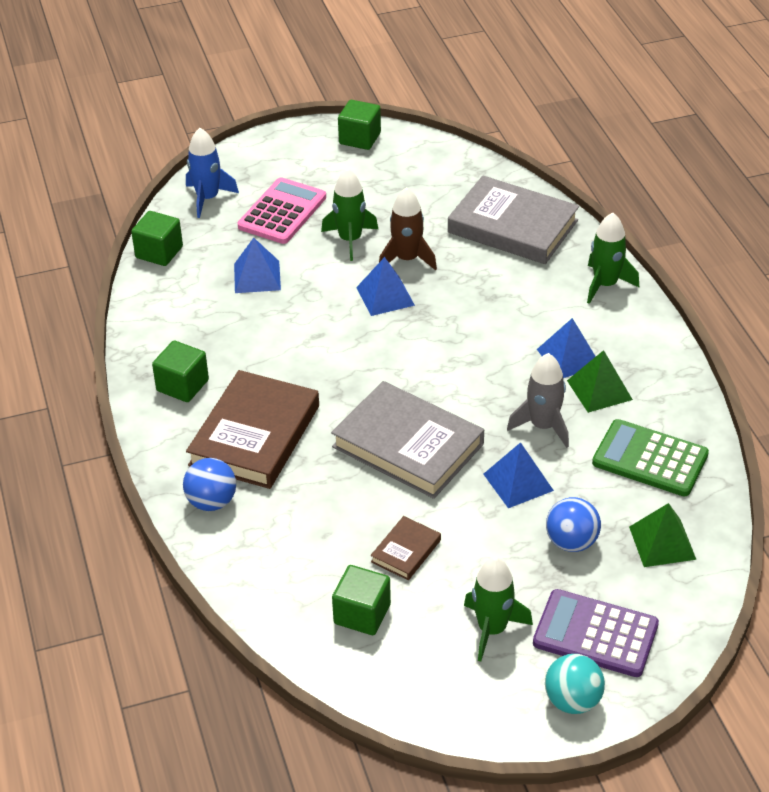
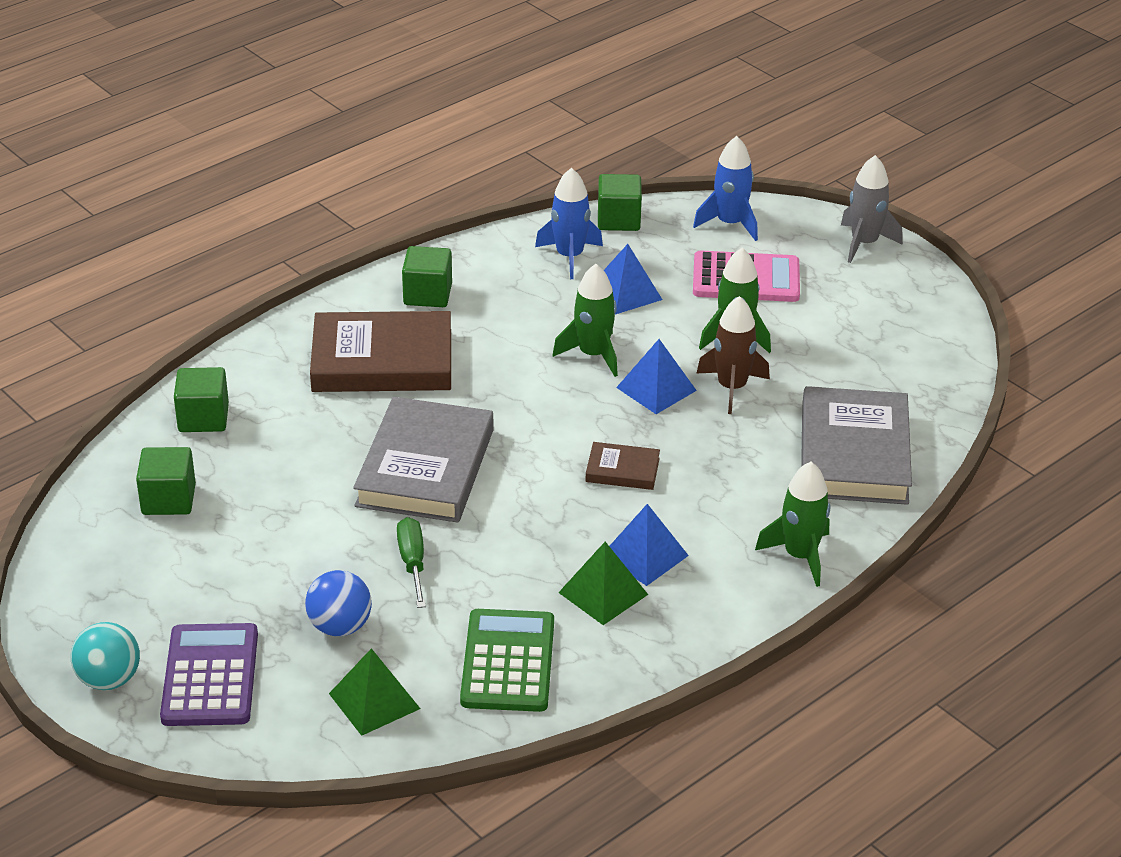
camera: 65 degrees right, 5 degrees down
(189, 292) = (569, 256): none -> blue rocket
(212, 502) = (275, 361): blue ball -> none
(360, 138) = (924, 295): green cube -> green cube (203, 418)
(406, 551) = (268, 507): brown book -> brown book (622, 470)
(492, 629) = (185, 596): green rocket -> green rocket (593, 355)
(518, 482) = (413, 563): blue pyramid -> green screwdriver
(543, 426) = (514, 561): grey rocket -> grey rocket (864, 243)

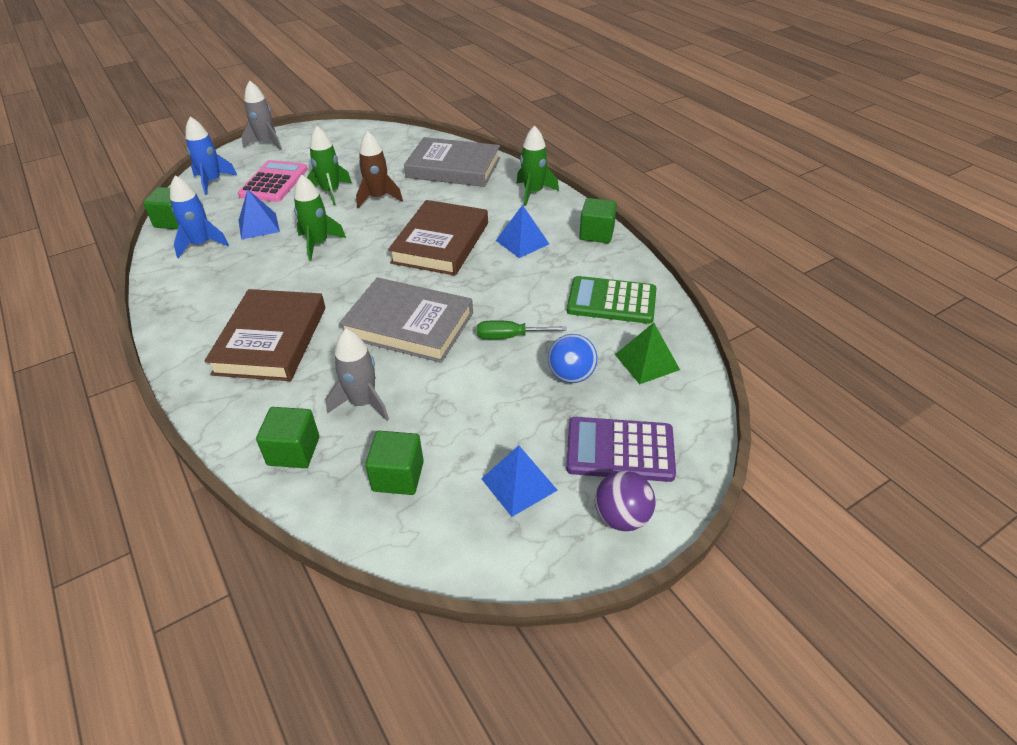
camera: 80 degrees left, 5 degrees up
(109, 679) = (621, 517): turquoise ball -> purple ball
(279, 454) = (363, 403): none -> grey rocket
(427, 294) = (201, 312): green cube -> green cube (596, 234)
(603, 593) = (553, 260): green pyramid -> none
(622, 470) = (441, 243): brown book -> brown book, size x2.14
(656, 389) = (366, 223): blue pyramid -> blue pyramid (519, 484)

